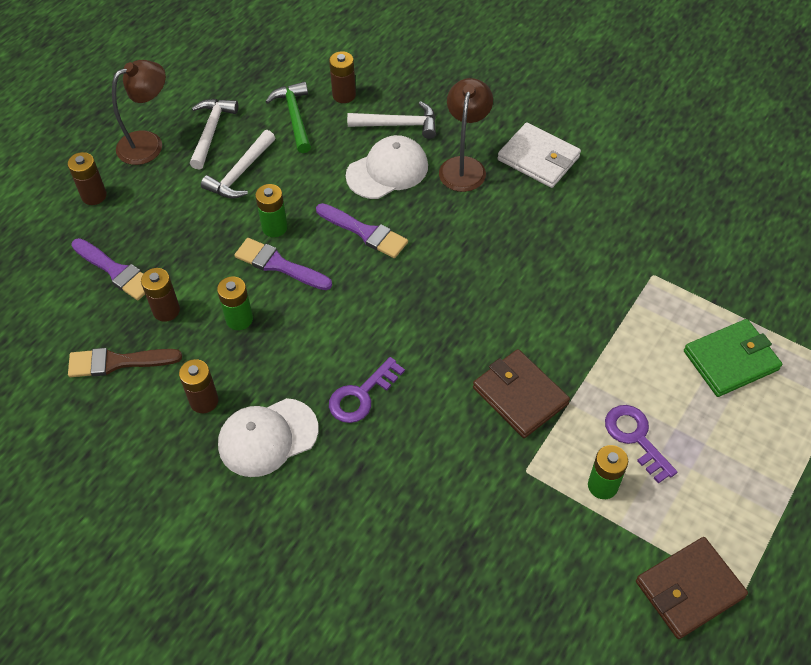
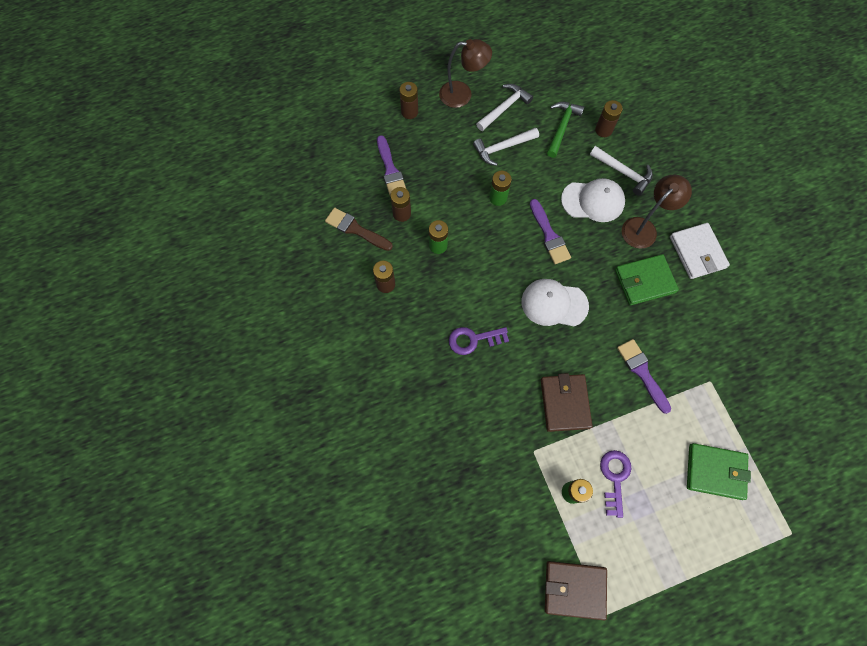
camera: 35 degrees right, 15 degrees up
(267, 437) = (405, 330): white cap -> white cap (554, 304)
(278, 265) = (483, 224): purple brush -> purple brush (642, 372)
(506, 218) = (644, 281): none -> green wallet

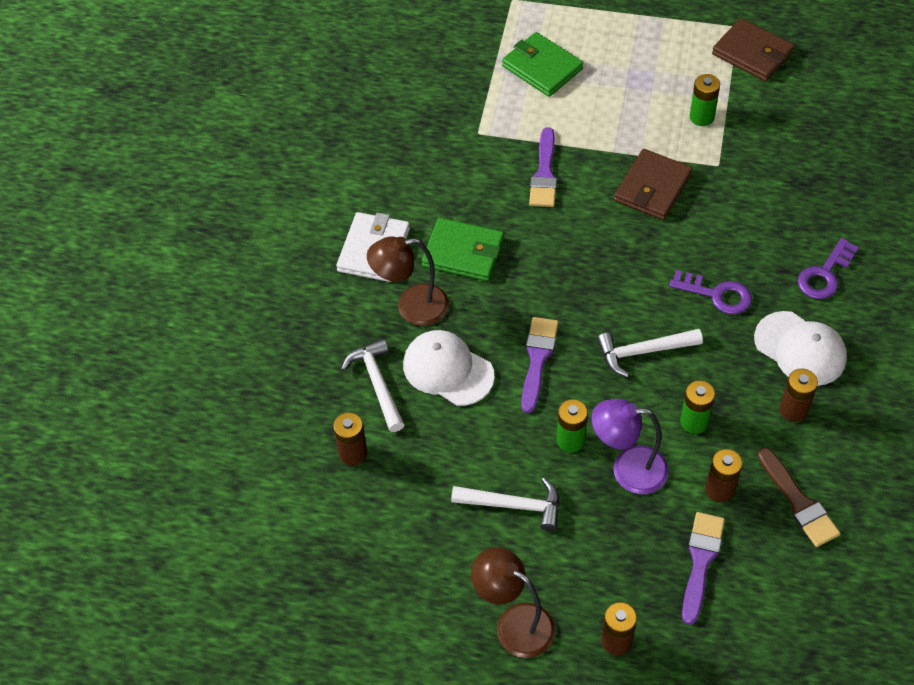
camera: 145 degrees left, 15 degrees down
(457, 198) = (628, 469): none -> purple lamp
(504, 108) = (467, 565): white hammer -> white hammer (643, 352)
(554, 304) = (591, 283): white cap -> white cap (800, 349)
(561, 127) = (407, 488): green hammer -> none
(614, 478) = (648, 107): purple key -> purple key (825, 274)

